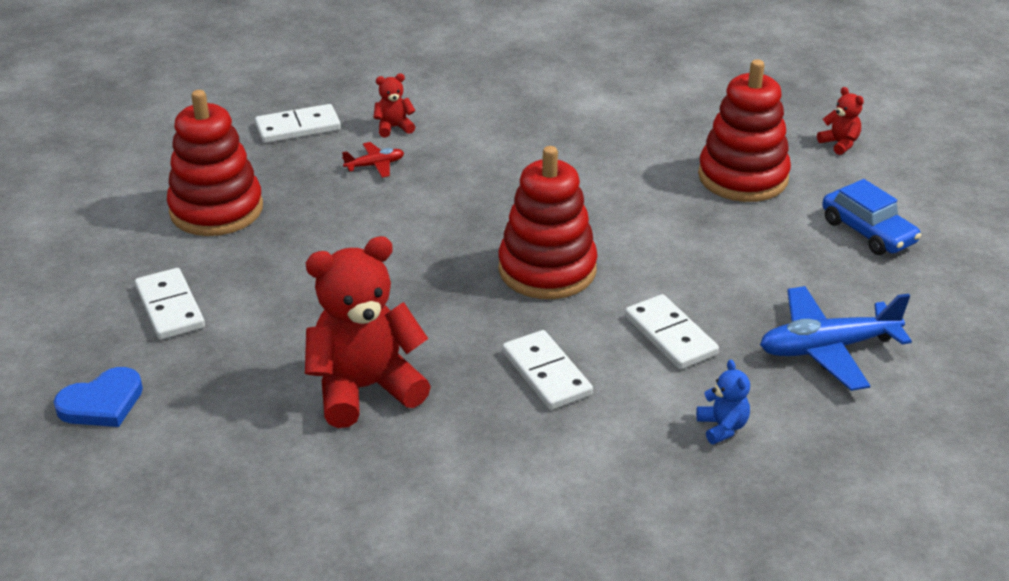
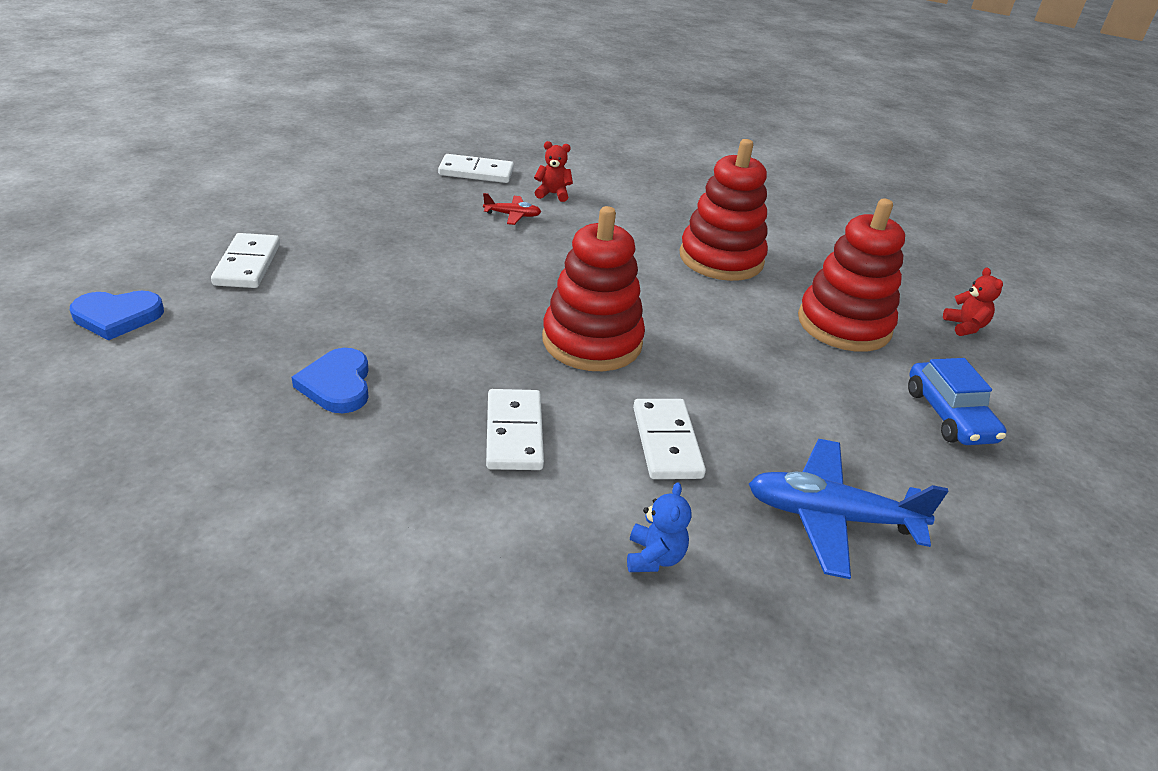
camera: 20 degrees right, 0 degrees up
(216, 210) = (357, 208): red stacking toy -> red stacking toy (721, 259)
(365, 388) = (337, 384): red teddy bear -> blue heart

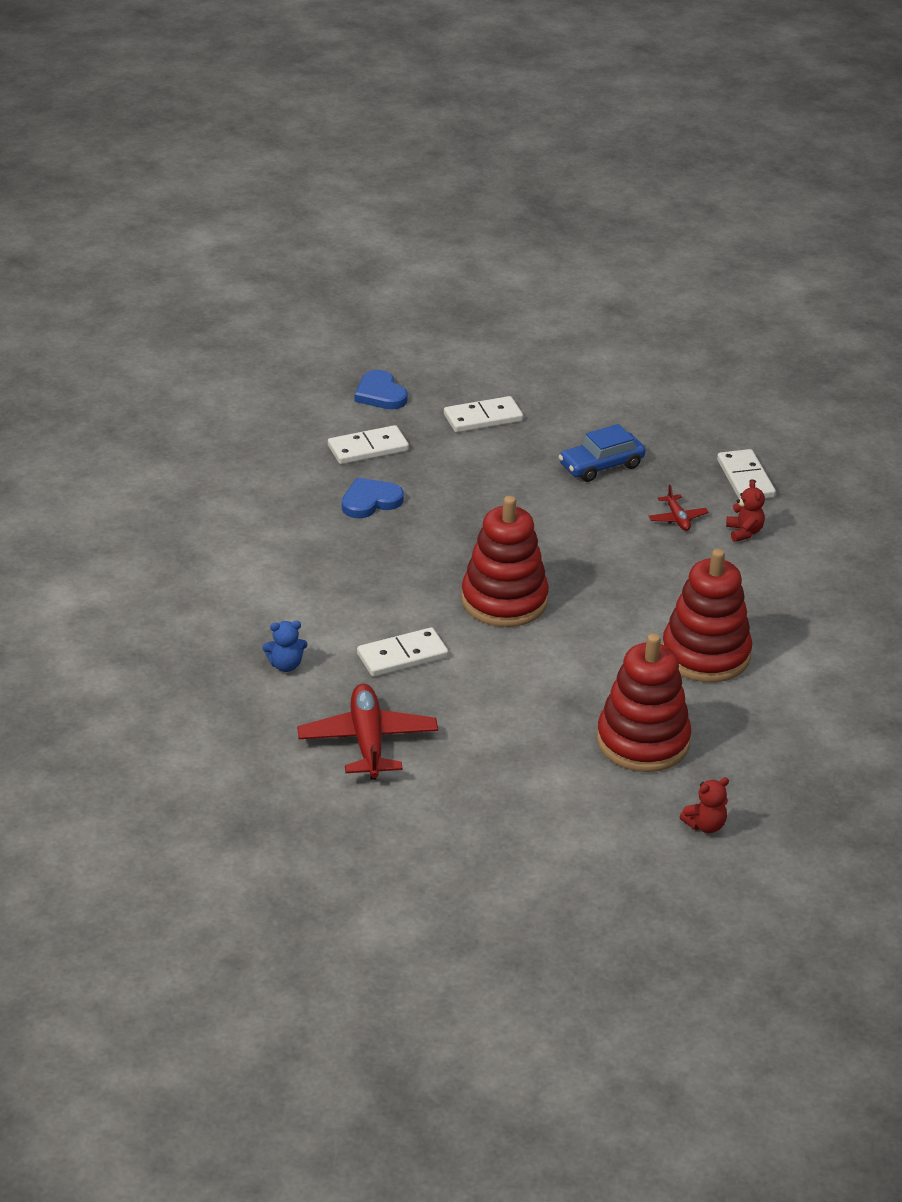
camera: 75 degrees right, 0 degrees up
(514, 433) = (368, 586): white domino -> white domino (368, 448)
(830, 517) = (368, 741): blue plane -> red plane
(949, 415) = (538, 807): blue car -> blue car (601, 466)

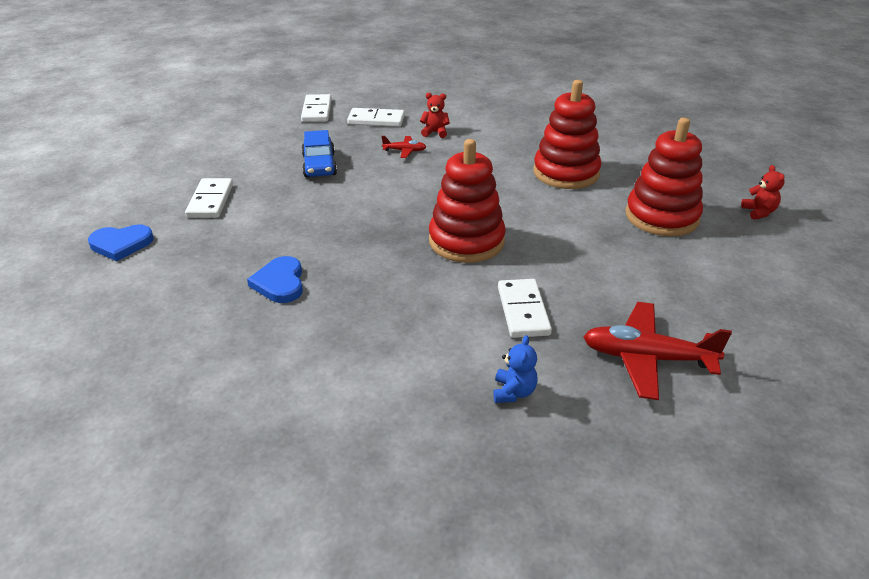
camera: 70 degrees left, 0 degrees up
(368, 448) = (197, 268): white domino -> white domino (316, 111)

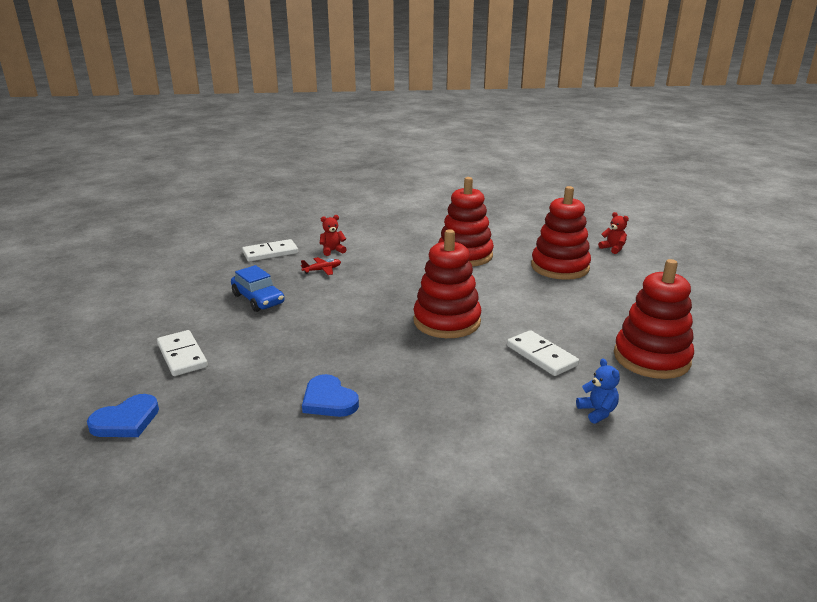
camera: 30 degrees left, 10 degrees down
(316, 111) = (205, 257): white domino -> none
(647, 358) = (651, 358): red plane -> red stacking toy

